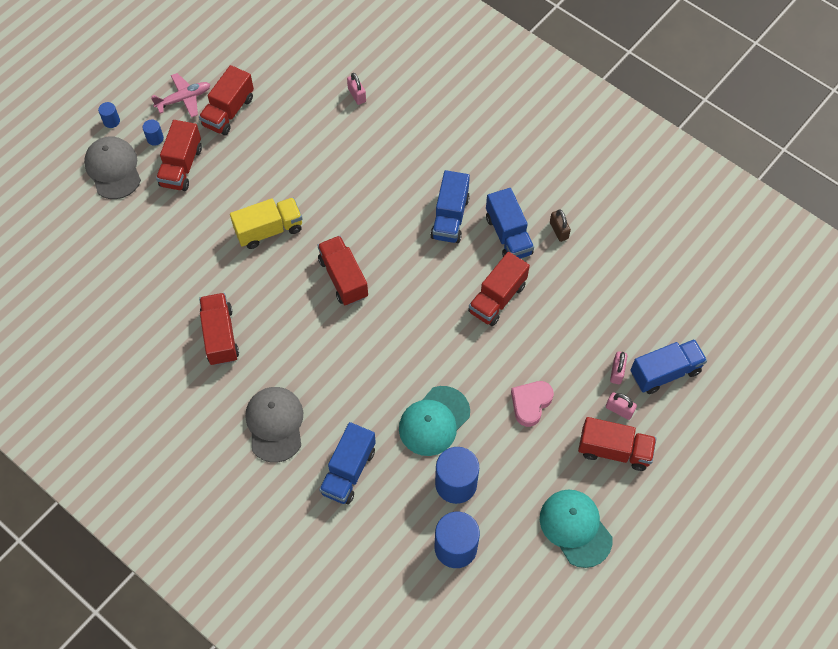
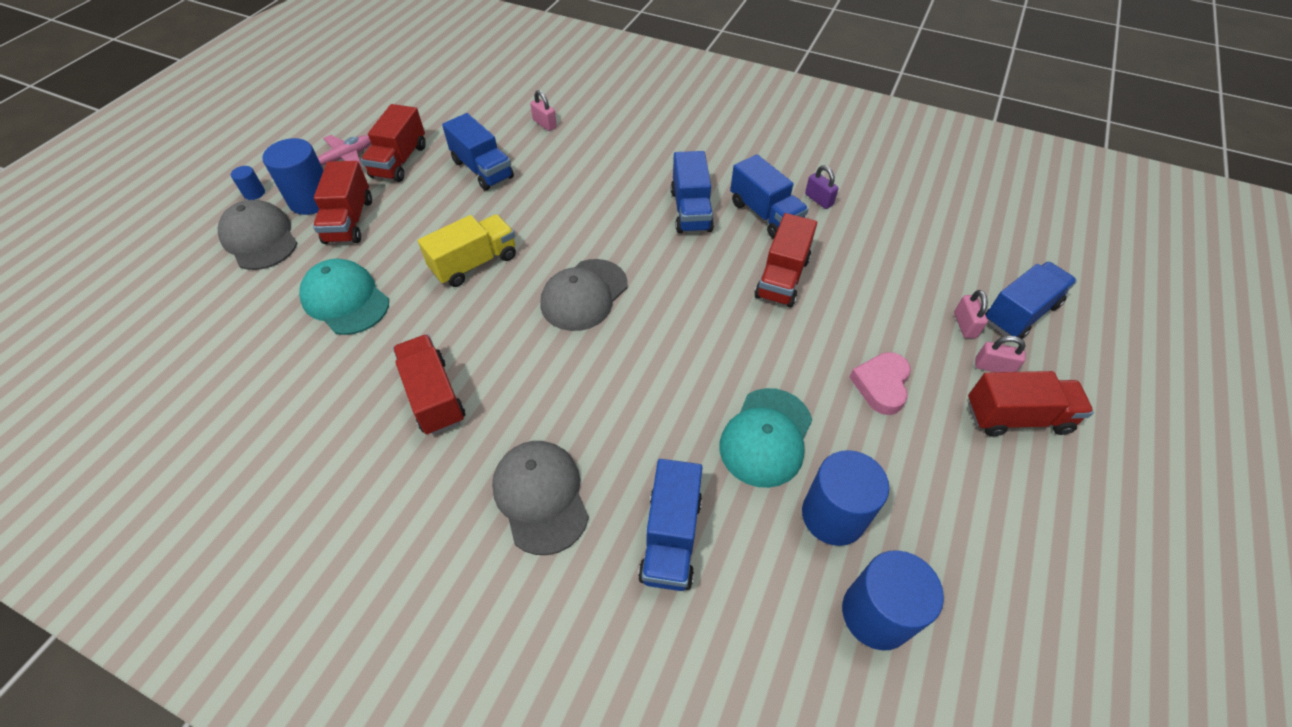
camera: 15 degrees left, 10 degrees down
(155, 138) = (312, 200): blue cylinder -> blue cylinder, size x2.16
(294, 136) = (482, 169): none -> blue truck
(343, 278) = (584, 295): red truck -> grey cap
(559, 230) = (819, 200): brown padlock -> purple padlock
(575, 528) = (1029, 535): turquoise cap -> turquoise cap (345, 300)

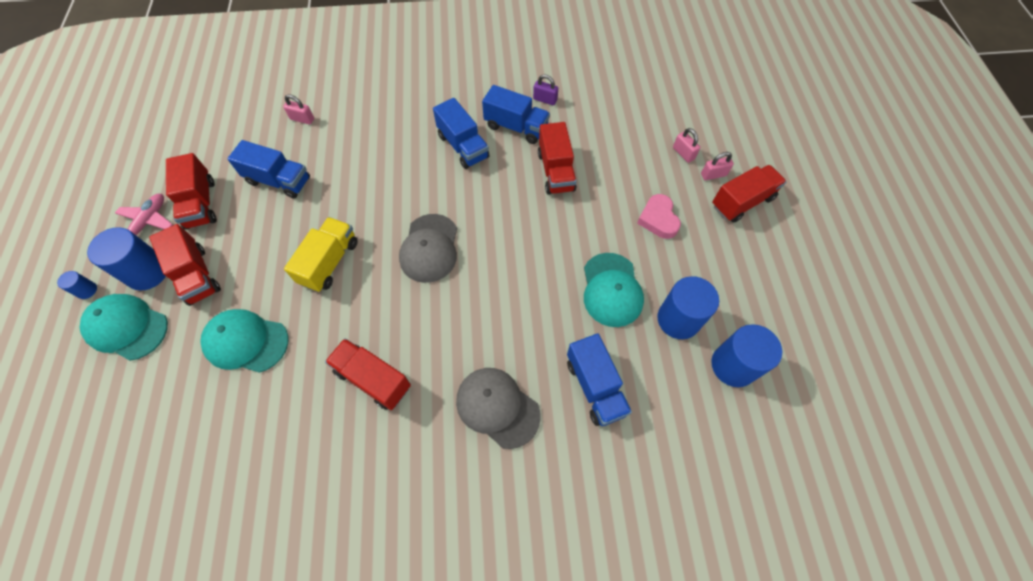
camera: 30 degrees left, 10 degrees up
(260, 239) = (127, 327): grey cap -> turquoise cap
(1020, 313) = (709, 130): blue truck -> none

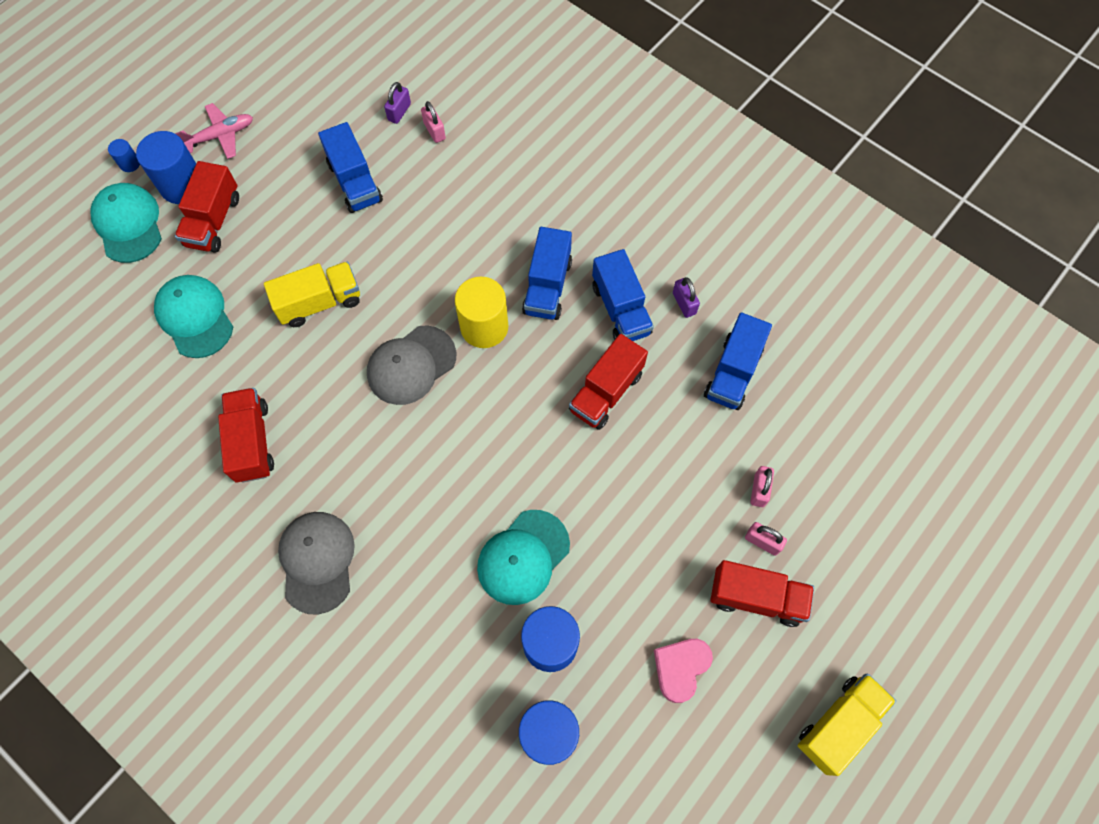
camera: 45 degrees right, 5 degrees up
(201, 204) = (275, 152): red truck -> none
(267, 125) = (399, 112): none -> purple padlock
(450, 194) = (484, 327): none -> yellow cylinder
(595, 387) = (410, 626): blue truck -> blue truck (733, 372)
(658, 219) = (648, 533): pink heart -> pink heart (680, 668)
(844, 224) = (839, 724): none -> yellow truck

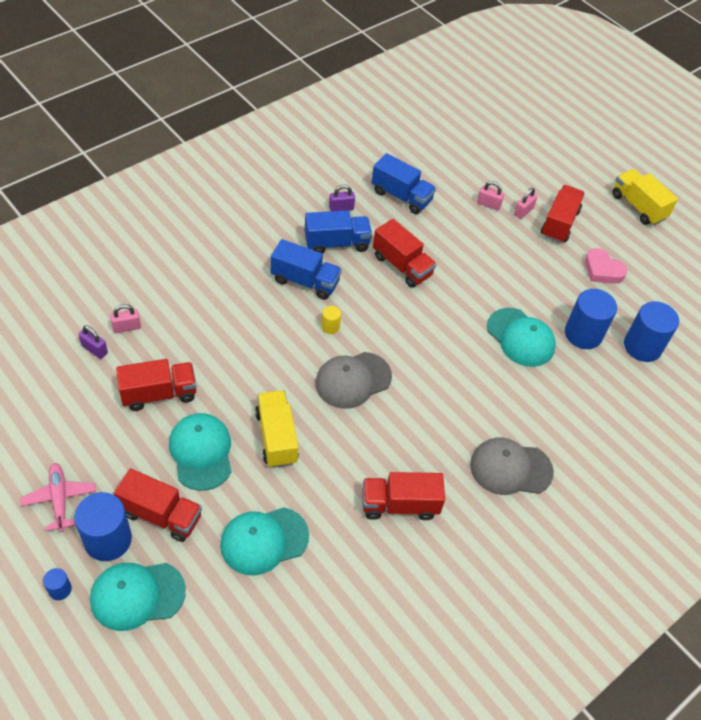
camera: 85 degrees left, 15 degrees down
(290, 237) = (201, 452): none -> turquoise cap
(355, 182) = (159, 394): blue truck -> red truck
(411, 365) = (353, 380): grey cap -> grey cap turned 90 degrees clockwise
(484, 327) = (330, 327): yellow cylinder -> yellow cylinder, size x0.46

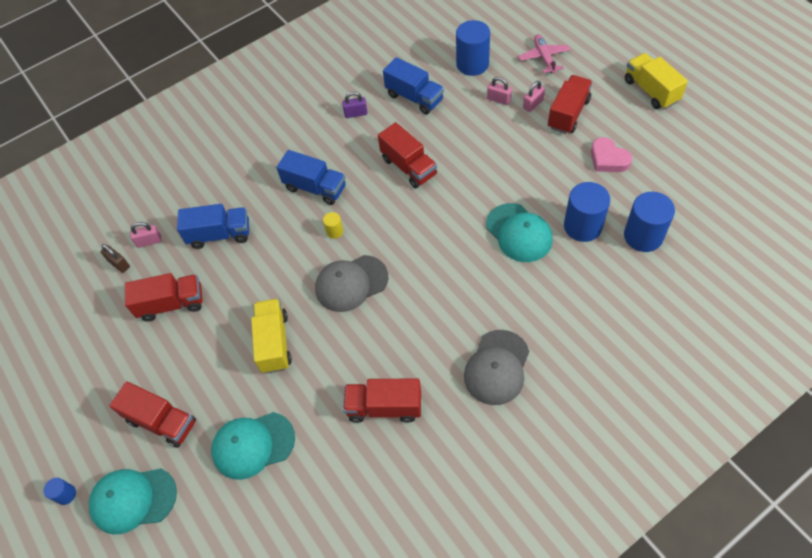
camera: 15 degrees right, 5 degrees up
(59, 499) = (74, 408): pink plane -> pink plane (544, 57)
(94, 349) = (119, 264): purple padlock -> brown padlock
(108, 540) = (112, 446): blue cylinder -> blue cylinder (472, 64)
(201, 452) = (204, 359): turquoise cap -> none
(337, 243) = (348, 148): blue truck -> blue truck (220, 234)
(510, 468) = (497, 367): grey cap -> grey cap turned 75 degrees counterclockwise

